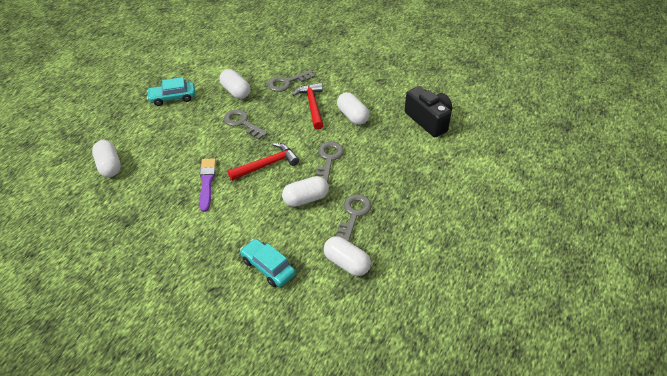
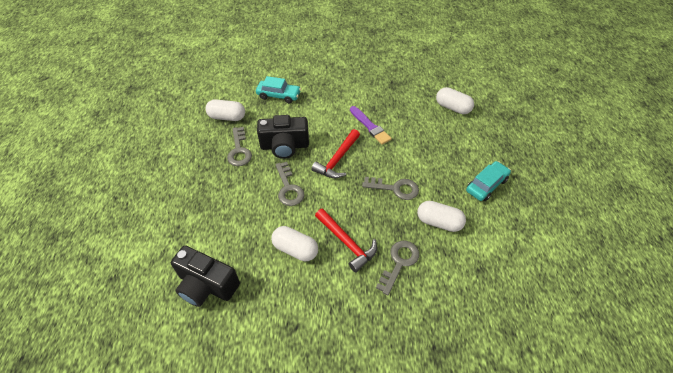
camera: 150 degrees right, 5 degrees up
(305, 199) = (284, 146): white capsule -> black camera

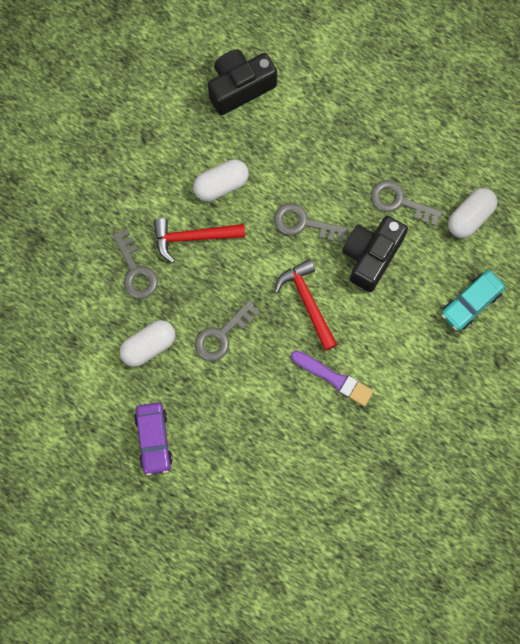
camera: 125 degrees right, 25 degrees up
(370, 126) = (334, 378): purple brush -> purple brush turned 150 degrees counterclockwise
(452, 108) = (293, 512): white capsule -> none
(486, 185) = (153, 439): turquoise car -> purple car

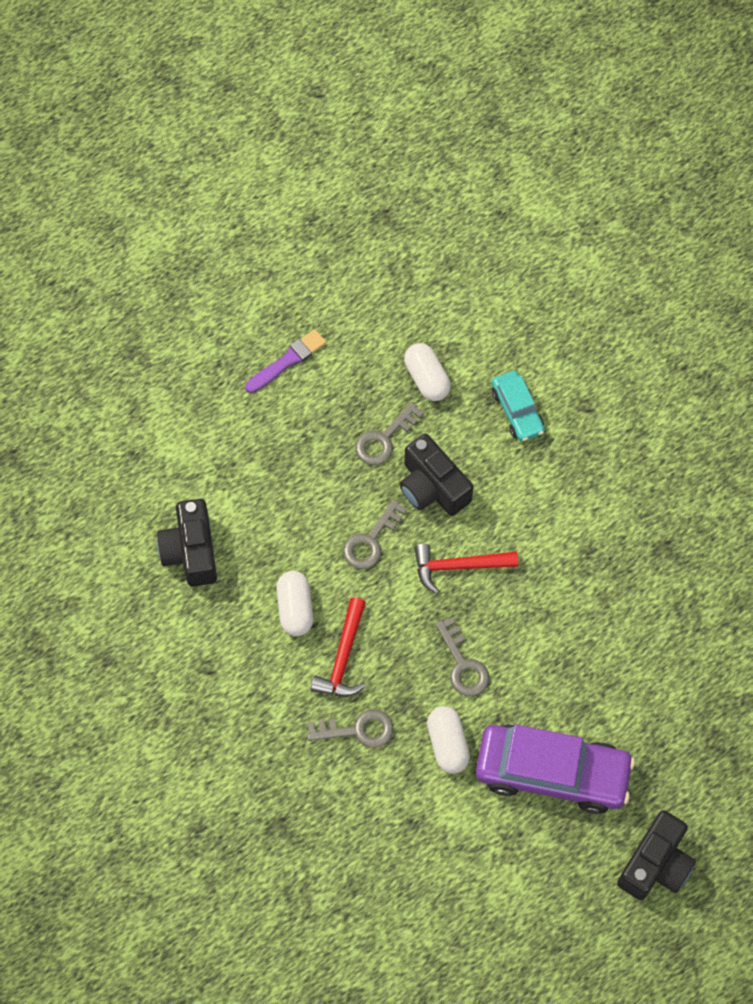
camera: 70 degrees left, 10 degrees down
(104, 551) = (655, 864): none -> black camera
(153, 439) = (552, 772): purple car -> purple car, size x1.91
(334, 378) = (549, 569): purple brush -> purple brush (287, 361)

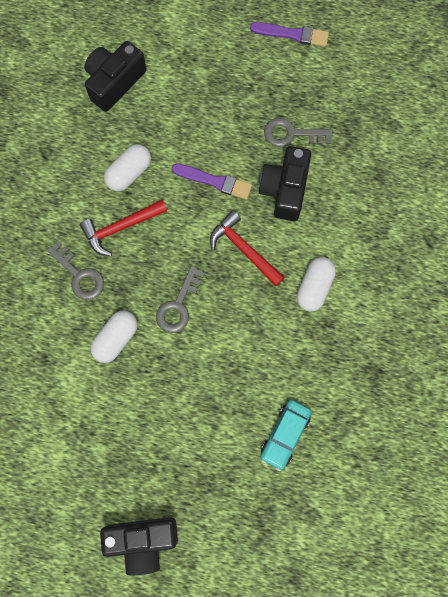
camera: 50 degrees right, 10 degrees up
(371, 540) = (214, 181): grey key -> purple brush
(427, 378) = (357, 126): white capsule -> white capsule (314, 287)
(517, 411) = (386, 199): turquoise car -> turquoise car (285, 435)
(552, 772) = (151, 421): purple car -> none

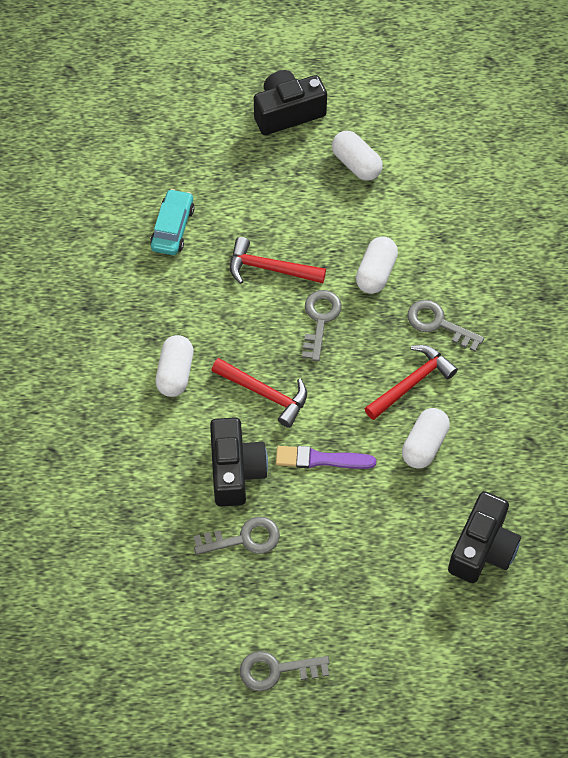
camera: 165 degrees right, 15 degrees down
(95, 461) = (356, 164): none -> white capsule
(207, 368) = (270, 268): none -> red hammer
(292, 34) = (276, 670): purple brush -> grey key

